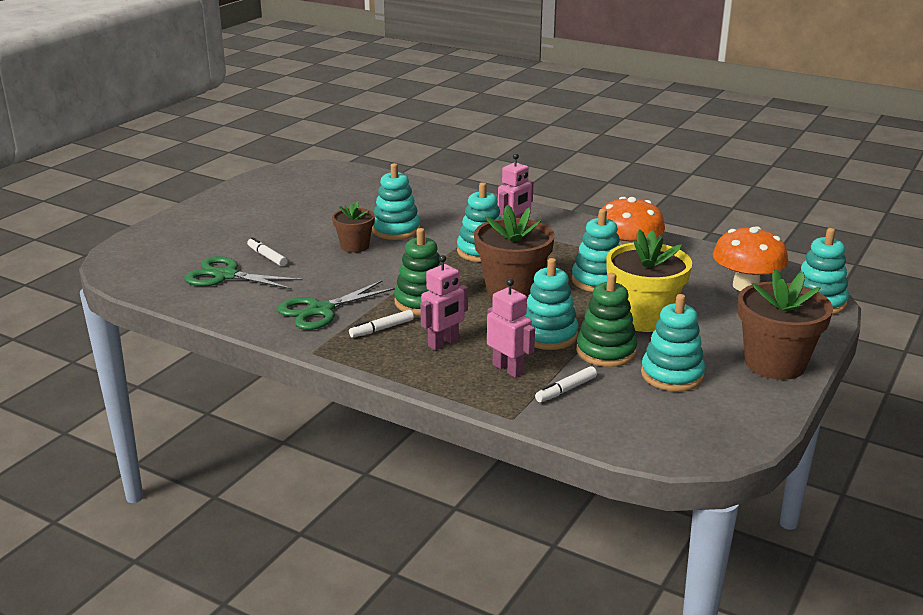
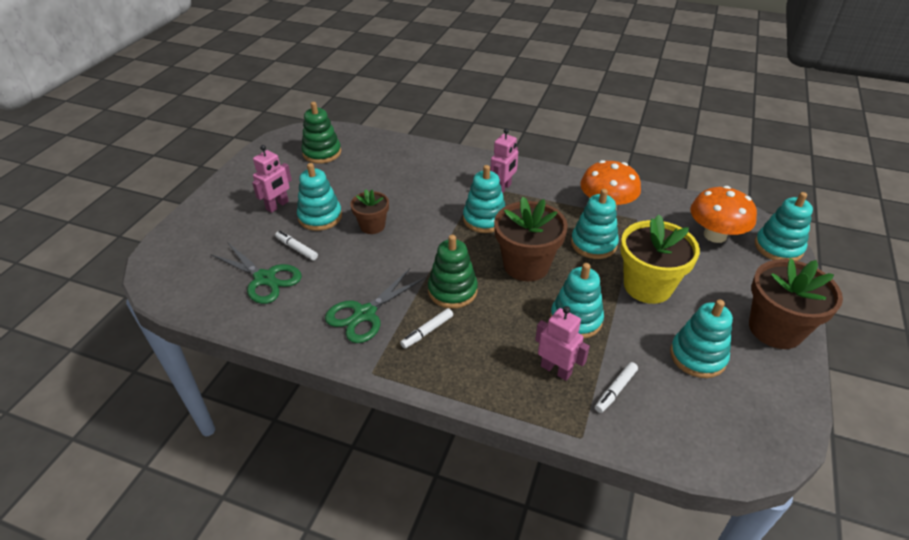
camera: 10 degrees left, 15 degrees up
(226, 276) = (265, 279): green scissors -> green scissors turned 150 degrees counterclockwise
(396, 230) = (403, 201): turquoise stacking toy -> turquoise stacking toy (320, 217)
(443, 343) = (488, 343): pink robot -> pink robot (277, 206)
(606, 351) = (632, 334): green stacking toy -> green stacking toy (322, 153)

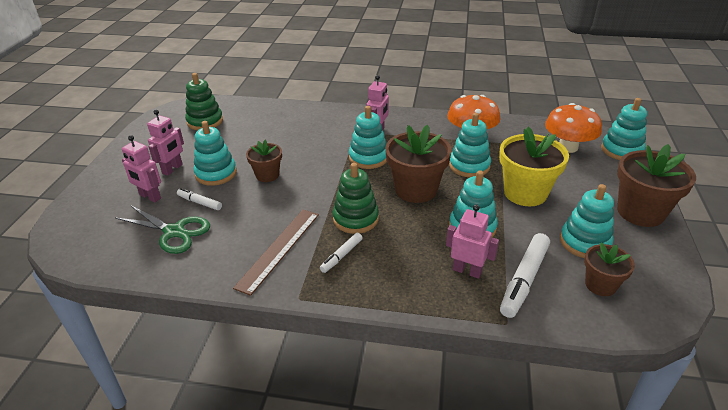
camera: 10 degrees left, 5 degrees down
(249, 235) = (150, 197): none -> pink robot
(364, 314) = (279, 249): green scissors -> brown ruler
(615, 390) = (524, 280): white marker -> white marker, size x1.81
(700, 410) = (600, 285): none -> brown flower pot

